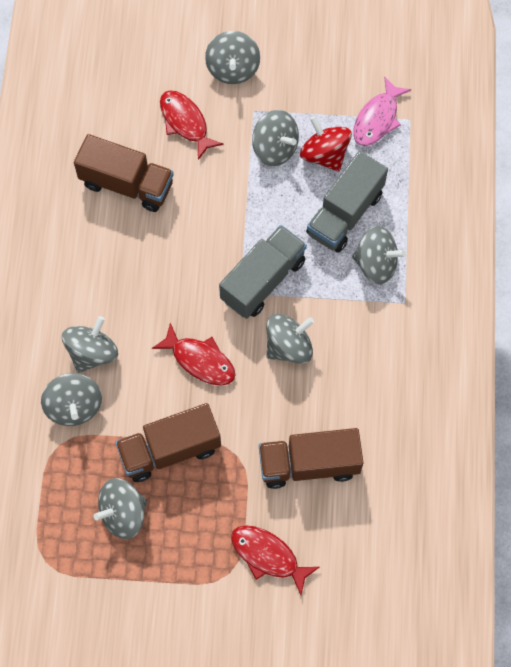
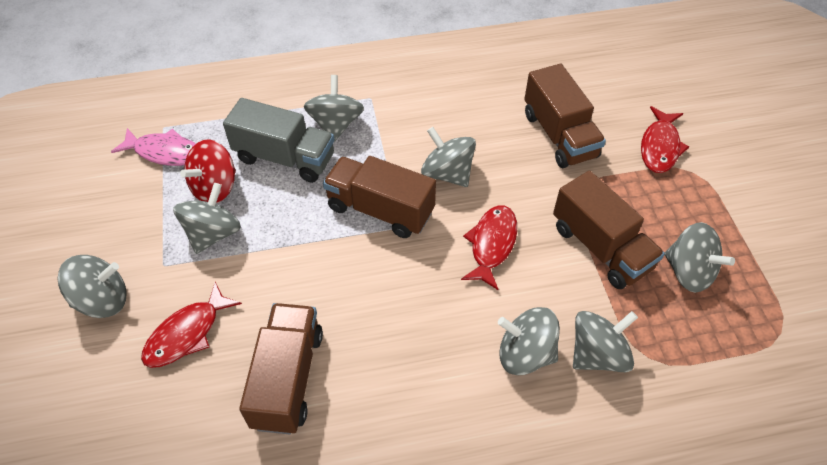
camera: 105 degrees left, 15 degrees down
(263, 280) = (380, 210): grey truck -> brown truck

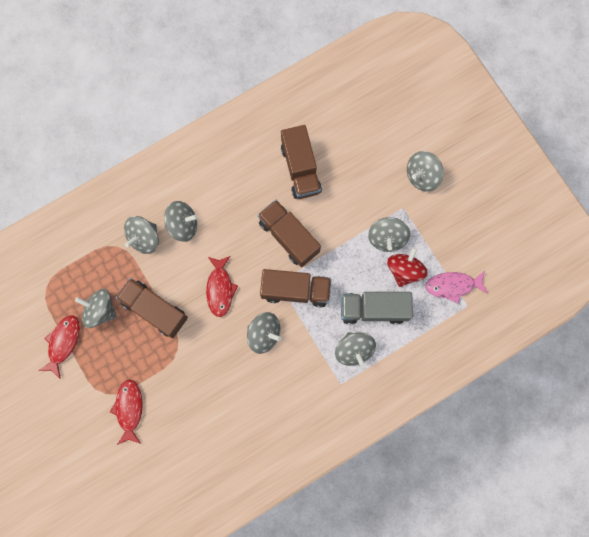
camera: 160 degrees right, 25 degrees up
(187, 333) = (365, 174): red fish -> red fish (63, 343)
(559, 135) = (199, 395): brown truck -> brown truck (289, 237)

